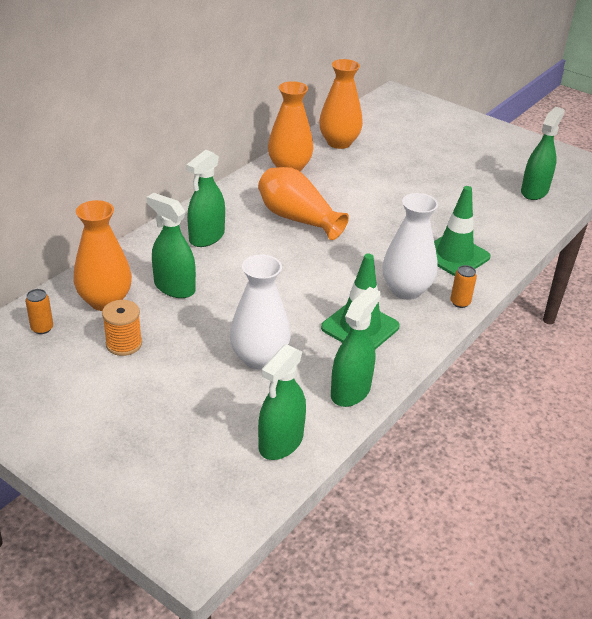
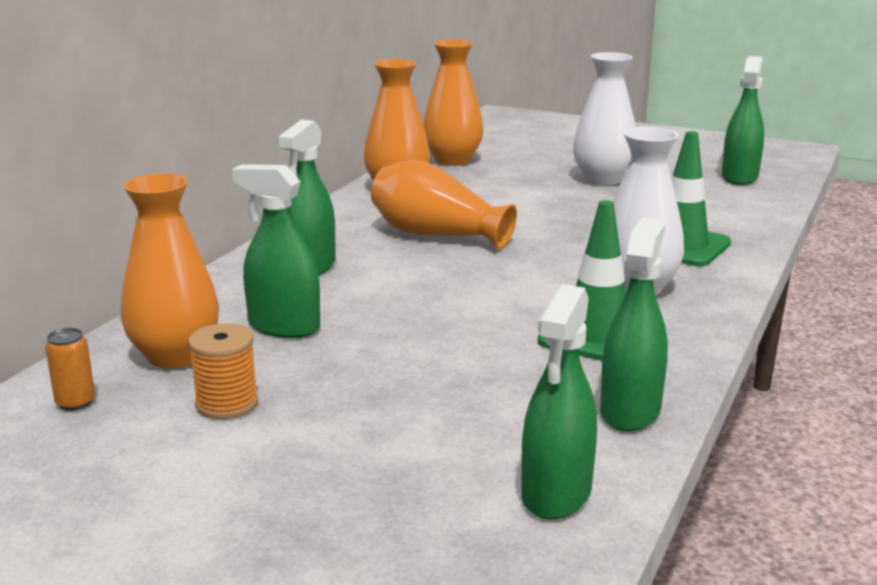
camera: 10 degrees left, 15 degrees down
(259, 358) = (461, 391): white vase -> white vase (603, 179)
(460, 302) = (723, 291): orange can -> none

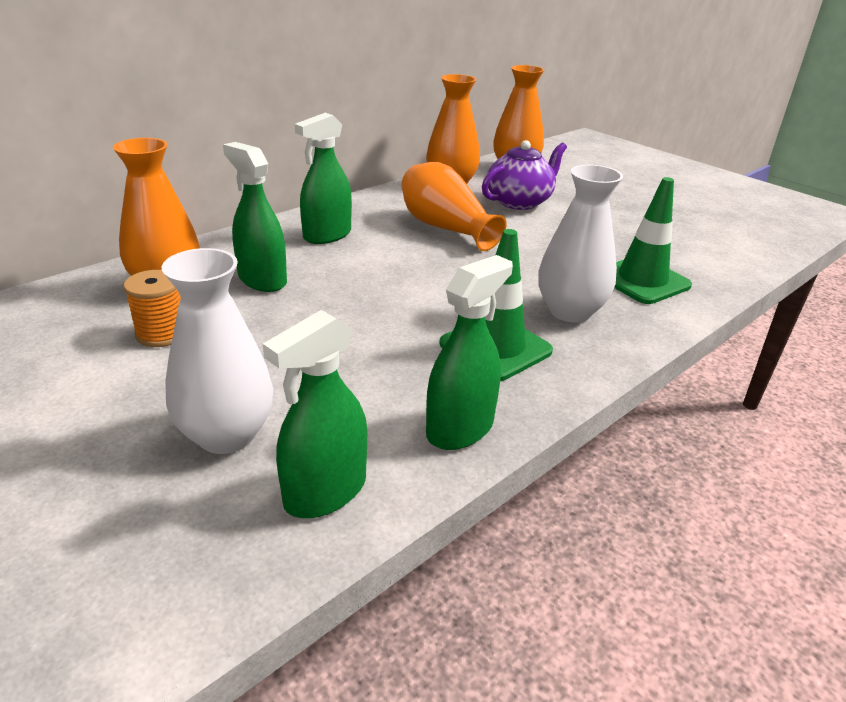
camera: 20 degrees right, 10 degrees up
(75, 402) = (68, 306): orange can -> none
(490, 194) = (519, 202): none -> purple teapot
(603, 179) = (625, 206): white vase -> white vase (226, 435)
(739, 177) = (751, 227): green spray bottle -> none

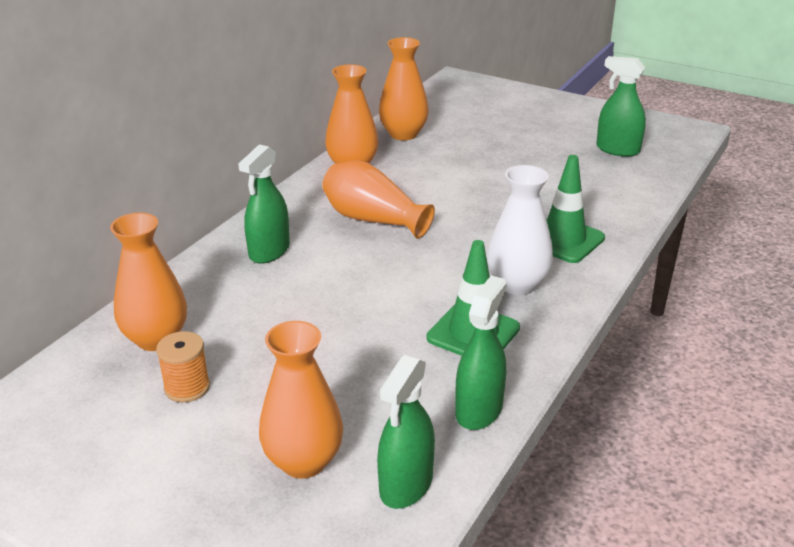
camera: 15 degrees left, 0 degrees up
(226, 435) = (304, 461): white vase -> orange vase
(262, 280) = (240, 313): green spray bottle -> green spray bottle (617, 150)
(519, 202) = (425, 174): purple teapot -> none

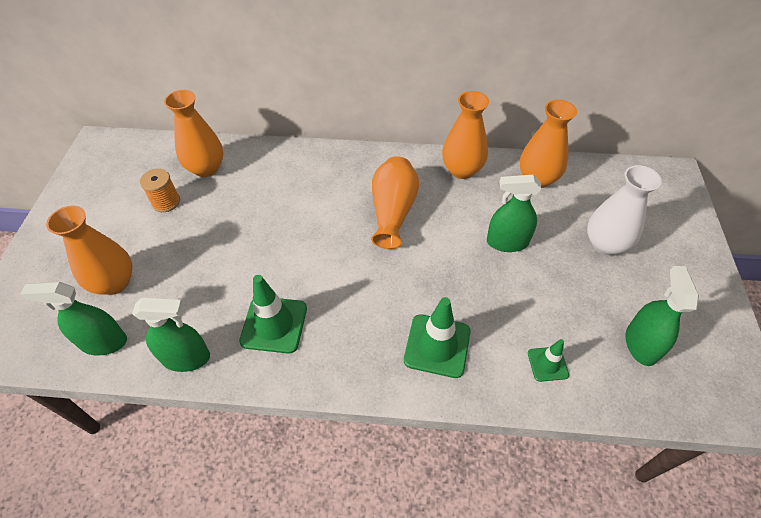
camera: 65 degrees right, 20 degrees up
(269, 251) = (321, 175): green spray bottle -> green spray bottle (507, 242)
(517, 284) = (351, 333): white vase -> white vase (605, 244)
(614, 193) = (547, 364): none -> green traffic cone

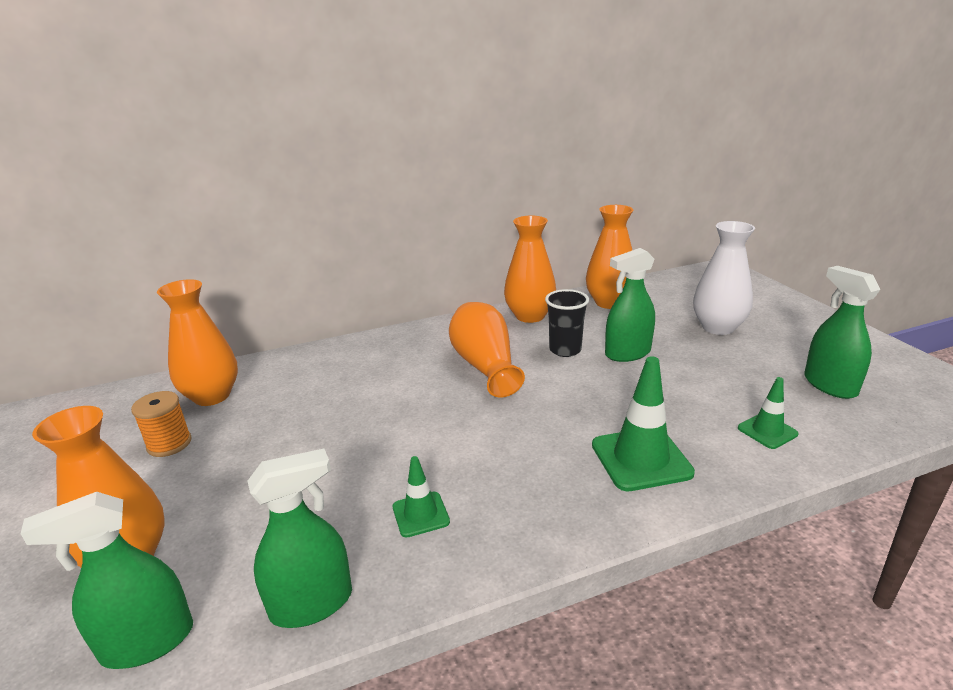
camera: 25 degrees left, 25 degrees down
(274, 324) = (420, 514): green traffic cone -> green traffic cone, size x0.56
(462, 219) = (565, 350): none -> black cup

